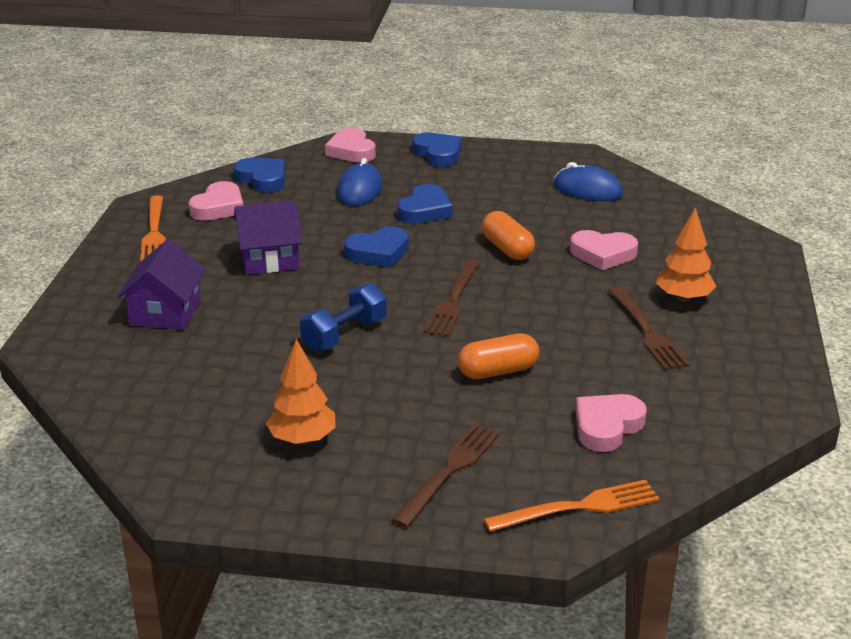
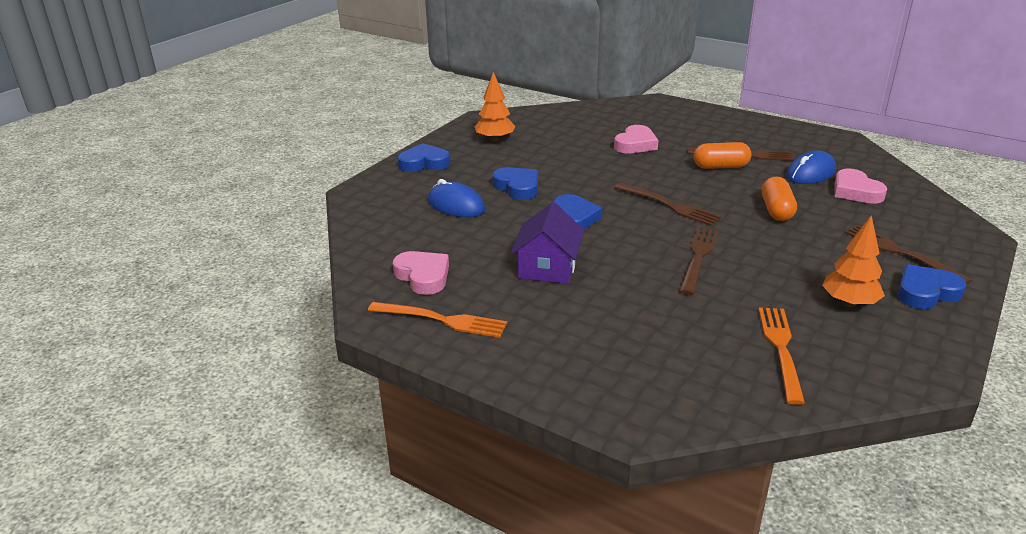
camera: 65 degrees left, 0 degrees up
(165, 312) = (613, 337): purple house -> none
(262, 179) = (387, 244): blue heart -> blue heart (926, 292)
(344, 334) = (698, 257): blue dumbbell -> brown fork
(351, 151) = (377, 195): pink heart -> none
(507, 249) = (604, 171): orange capsule -> orange capsule (720, 167)
(579, 507) = (946, 219): orange fork -> orange fork (780, 349)
(587, 190) = (538, 128): blue mouse -> blue mouse (810, 173)
(683, 298) = (709, 136): orange tree -> orange tree (495, 139)

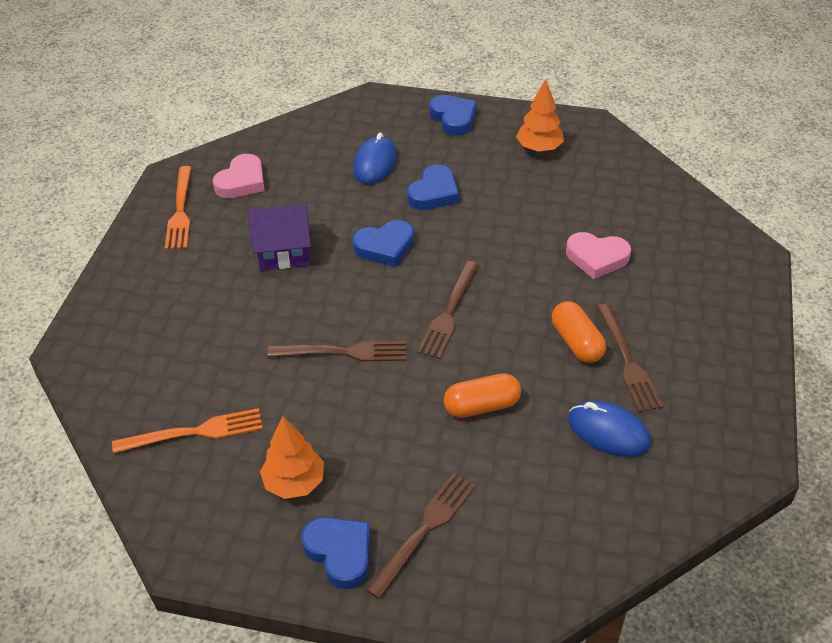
camera: 70 degrees right, 15 degrees up
(855, 191) = (576, 482): pink heart -> none

